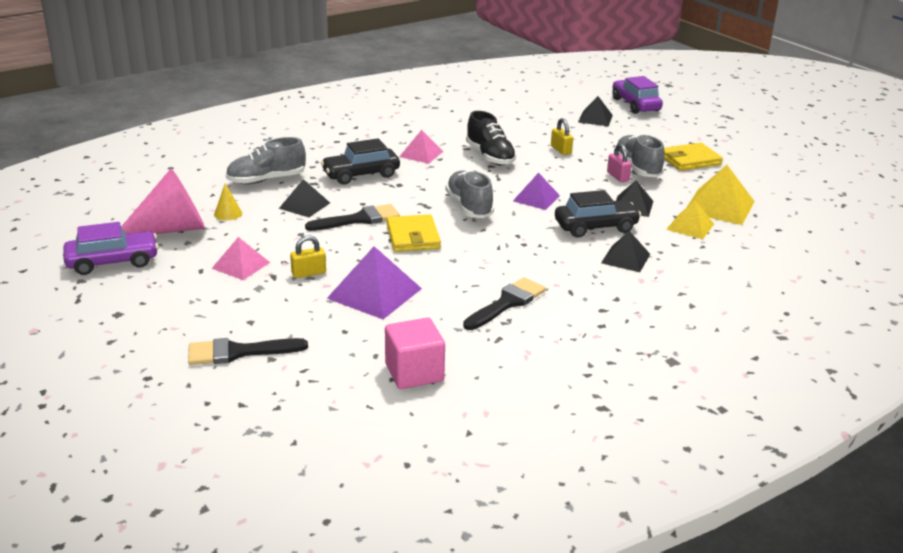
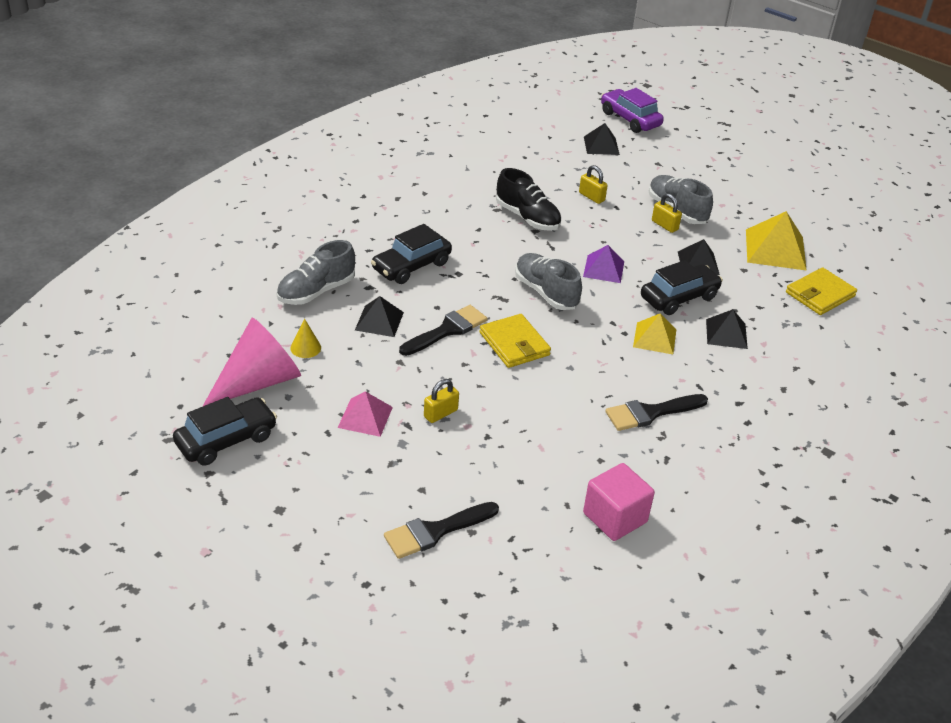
camera: 20 degrees left, 10 degrees up
(113, 262) = (226, 440): purple car -> black car
(374, 293) = (520, 426): purple pyramid -> none
(421, 154) = (456, 225): pink pyramid -> none
(507, 303) = (650, 413): black brush -> black brush turned 135 degrees counterclockwise
(618, 177) = (664, 225): pink padlock -> yellow padlock
(690, 160) = (719, 191): yellow wallet -> yellow wallet (820, 294)
(690, 226) = (762, 281): yellow pyramid -> yellow pyramid (654, 338)

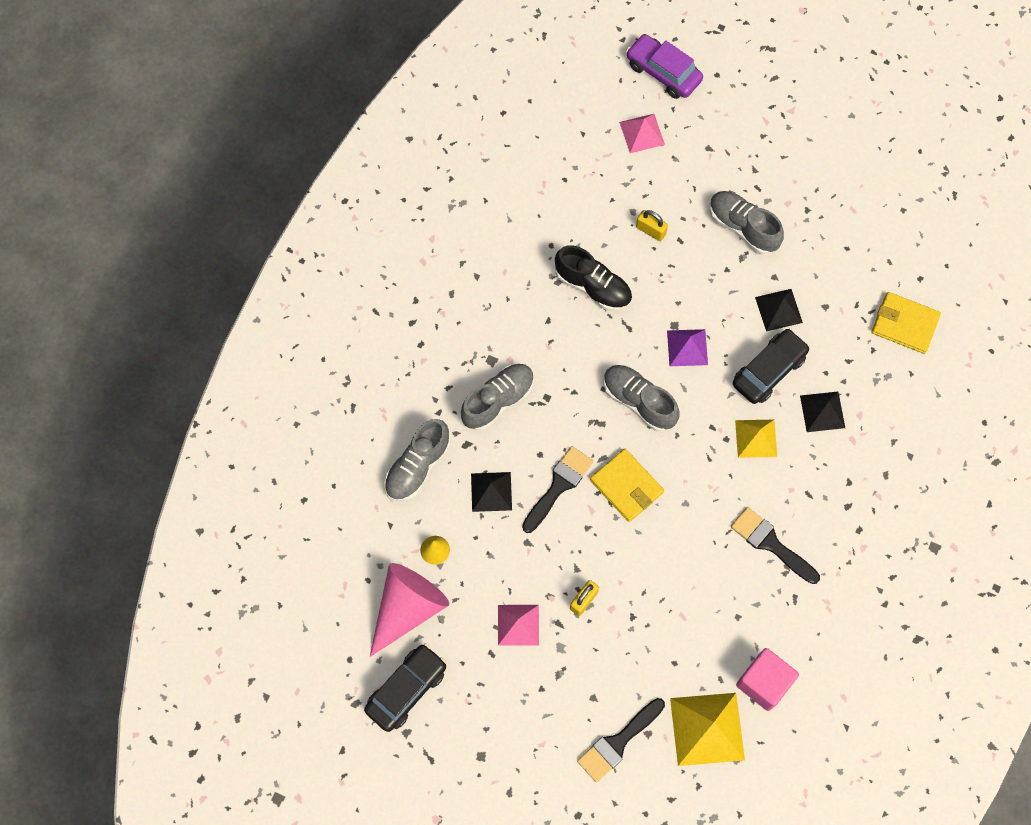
camera: 10 degrees left, 30 degrees up
(411, 266) = (498, 400): black car -> grey shoe
(601, 145) = (642, 133): black pyramid -> pink pyramid
(650, 413) = (770, 543): black brush -> black brush turned 75 degrees clockwise
(664, 225) = (735, 257): yellow padlock -> none
(775, 249) = (852, 264): yellow pyramid -> yellow pyramid (707, 728)
(820, 294) = (904, 324): yellow wallet -> yellow wallet turned 75 degrees clockwise

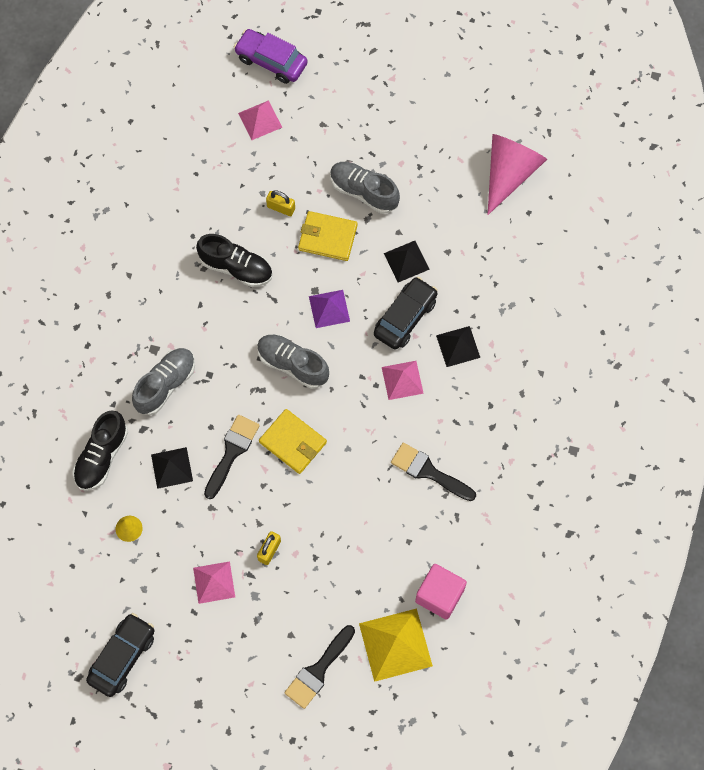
camera: 10 degrees left, 0 degrees up
(408, 608) = (112, 584): pink cone -> pink cone (509, 173)
(418, 466) = (102, 456): grey shoe -> black shoe
(756, 438) = (402, 380): yellow pyramid -> pink pyramid
(904, 324) = (520, 256): yellow wallet -> yellow wallet (327, 237)

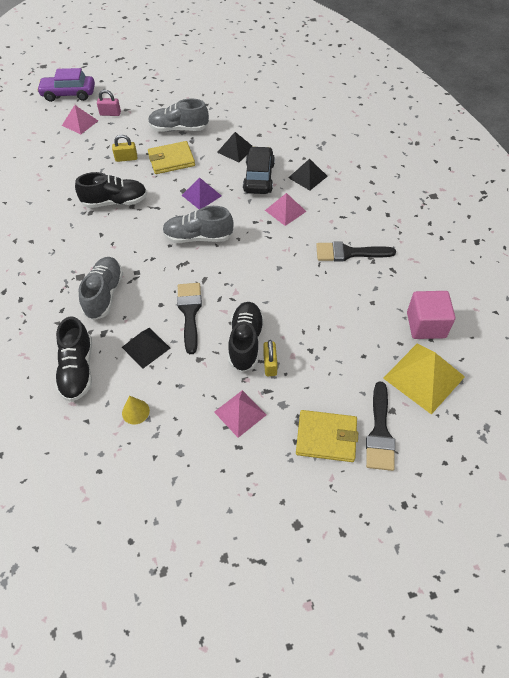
camera: 30 degrees left, 15 degrees down
(122, 657) = (196, 525): black car -> none
(262, 515) = (246, 342): none -> black shoe
(293, 442) = (234, 283): yellow wallet -> yellow wallet (326, 437)
(301, 122) = (110, 113): none -> pink padlock
(509, 173) = (266, 86): pink cone -> none

